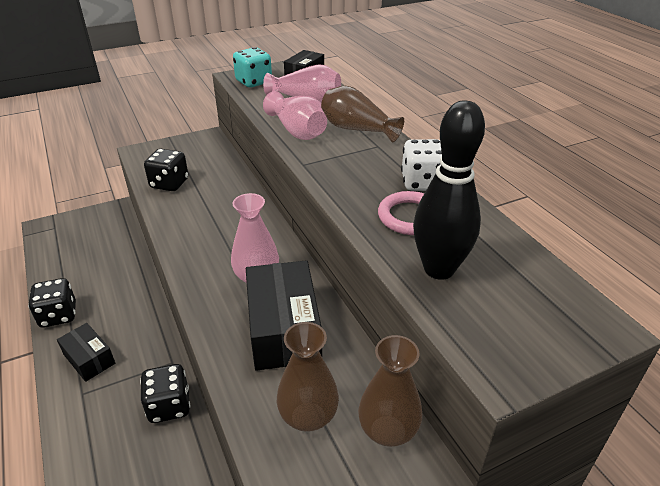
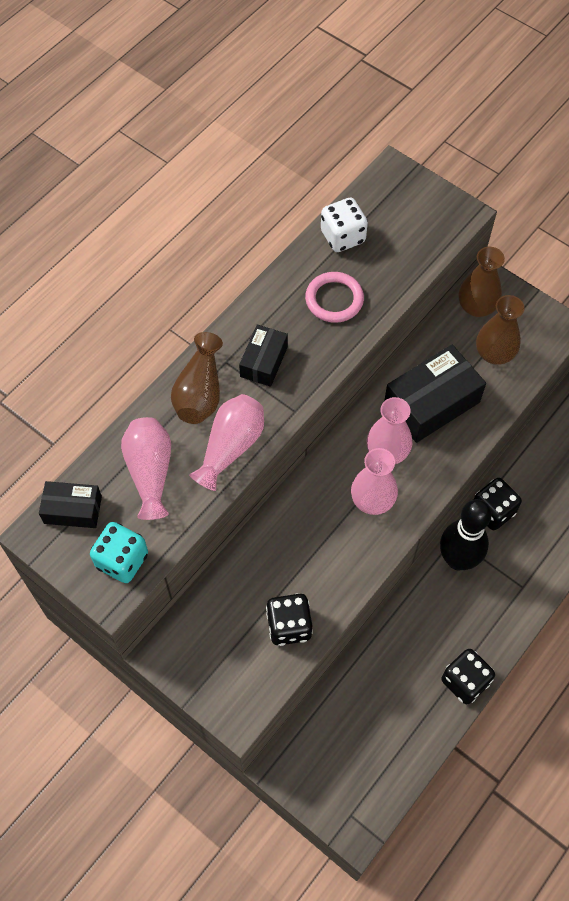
camera: 115 degrees left, 25 degrees up
(89, 359) = (491, 609): black box -> black box (264, 361)
(220, 252) = (372, 500): none -> pink vase
(422, 183) = (277, 306): white dice -> white dice (342, 237)
(439, 269) = (389, 265): black bowling pin -> black bowling pin (458, 559)

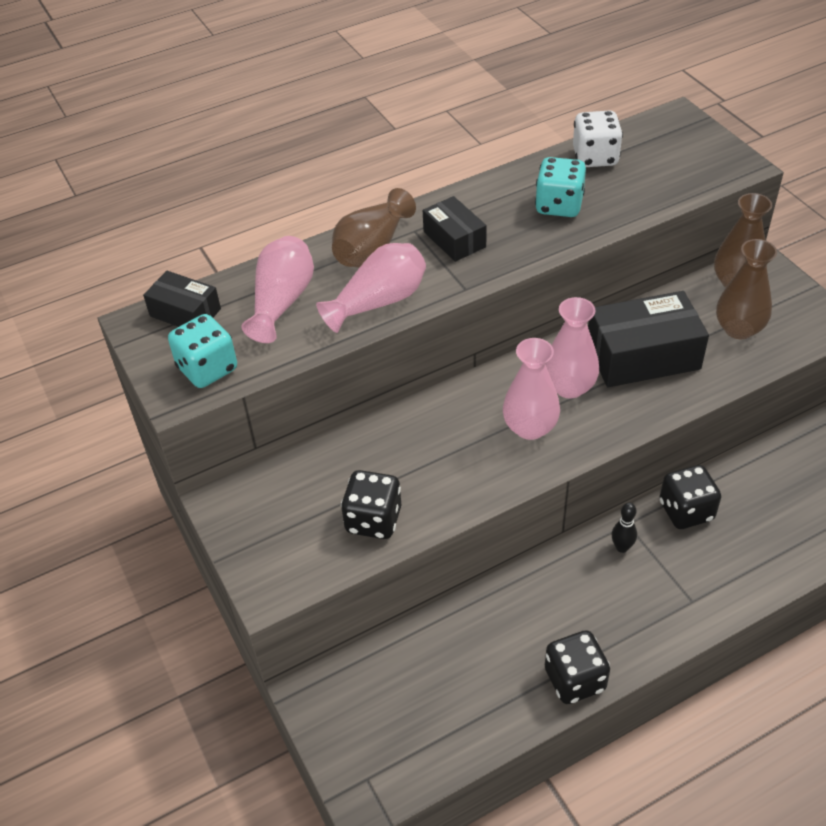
camera: 25 degrees right, 15 degrees down
(264, 361) = (454, 239): black box -> black box turned 75 degrees counterclockwise
(334, 299) = (559, 205): pink ring -> turquoise dice
(458, 559) = (622, 547): black bowling pin -> black bowling pin, size x0.42

